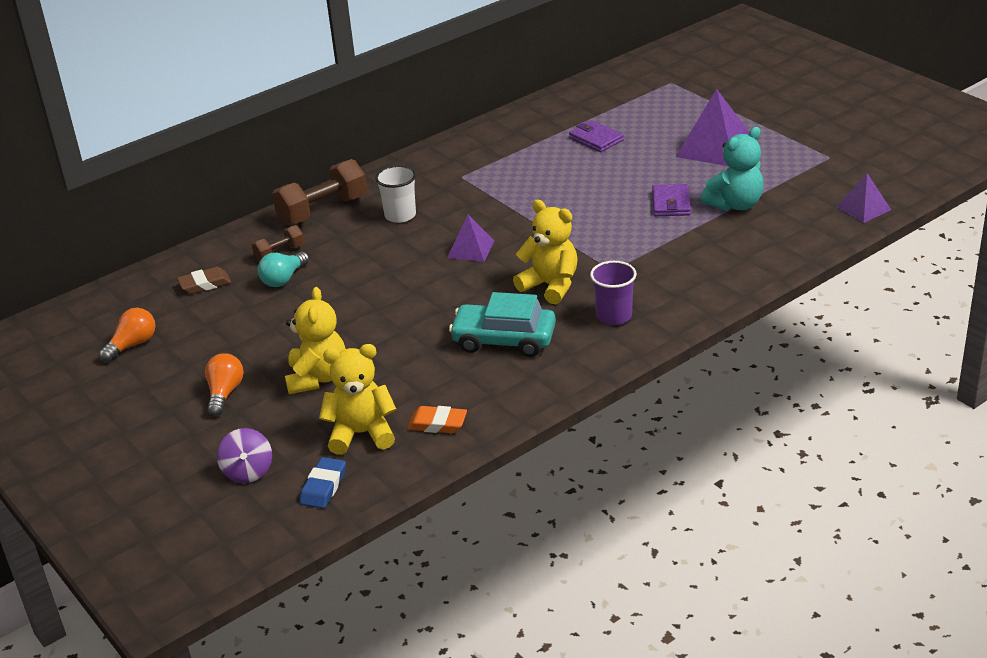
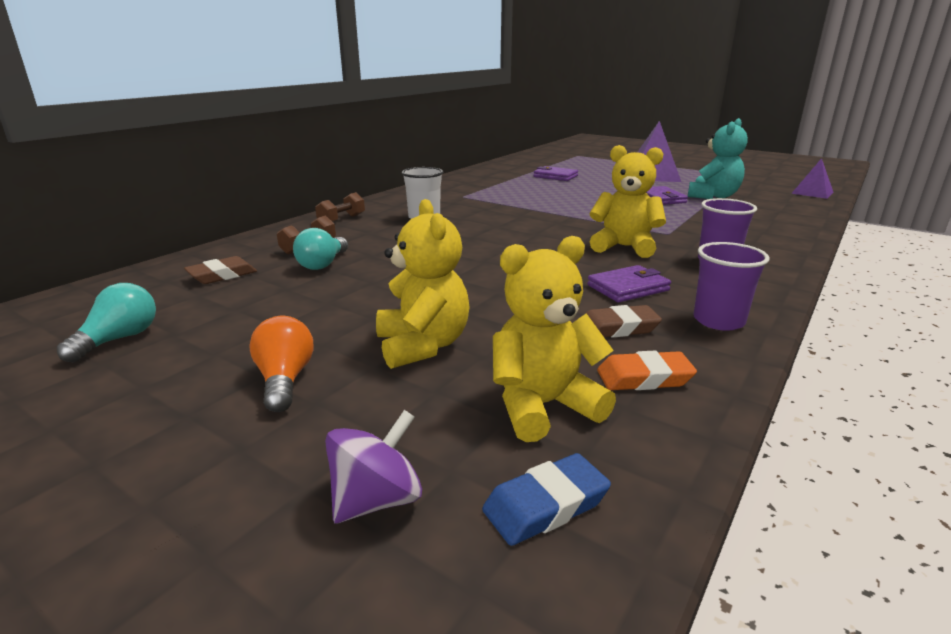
camera: 20 degrees left, 10 degrees down
(132, 345) = (119, 339): orange light bulb -> turquoise light bulb
(248, 471) = (376, 500): purple spinning top -> purple spinning top turned 105 degrees counterclockwise
(323, 210) = (342, 220): brown dumbbell -> brown dumbbell, size x0.53
(323, 487) = (545, 505): blue eraser -> blue eraser turned 60 degrees clockwise
(458, 380) = (618, 328): none -> brown eraser
(470, 249) = (515, 231): purple pyramid -> none
(504, 340) = (628, 288): turquoise car -> purple wallet
(537, 384) = (718, 321): none -> purple cup

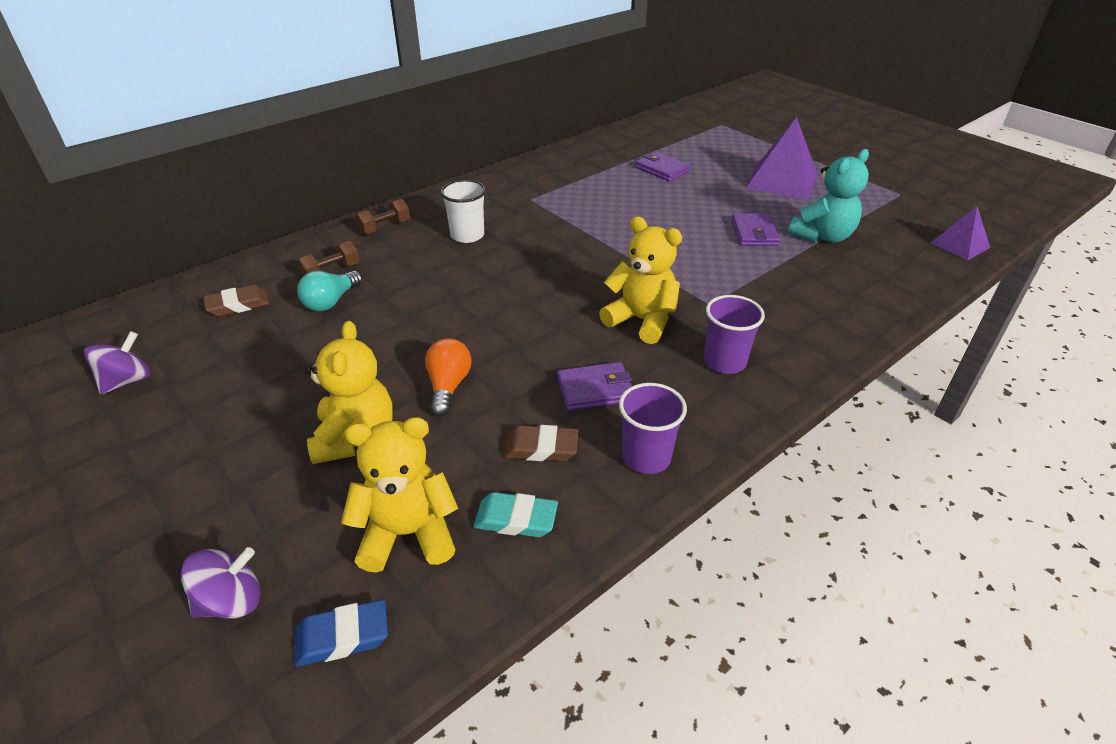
camera: 15 degrees right, 15 degrees up
(119, 339) = (127, 381): turquoise light bulb -> purple spinning top
(285, 380) = (228, 458): orange light bulb -> orange light bulb (448, 386)
(644, 378) = (516, 519): orange eraser -> turquoise eraser

